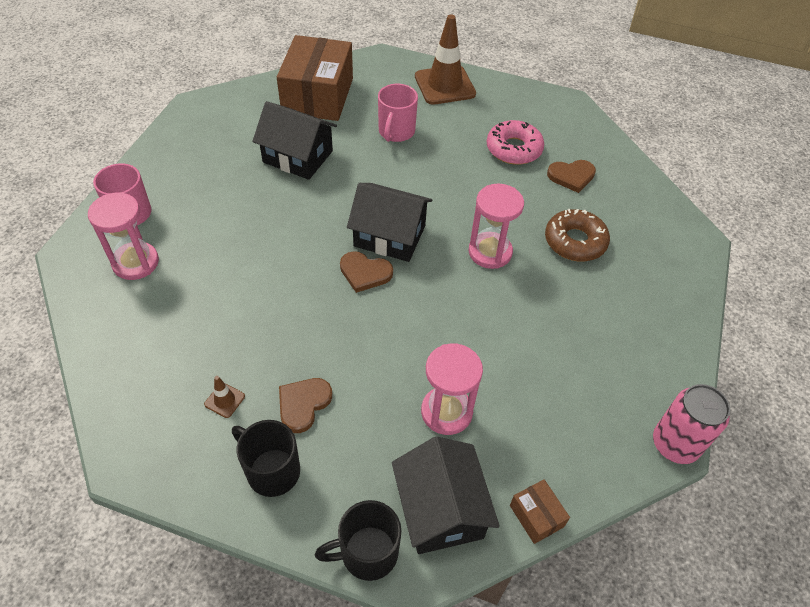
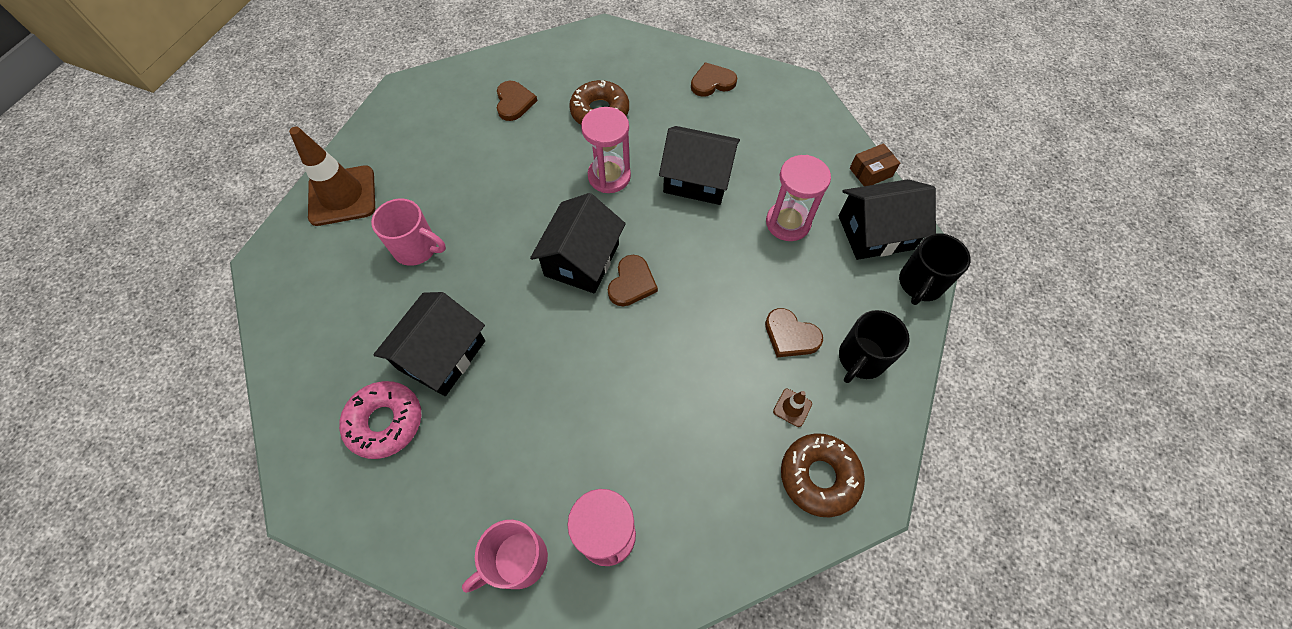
camera: 85 degrees left, 10 degrees up
(153, 418) = (819, 476): none -> brown donut
(317, 96) = (325, 335): brown box -> none
(367, 553) = (920, 284): black mug -> black mug turned 45 degrees clockwise
(497, 326) = (697, 179): none -> black house
(514, 149) = (466, 143): pink donut -> pink donut (385, 422)
(648, 343) = (712, 82): none -> brown heart
(675, 444) = (801, 84): pink can -> none

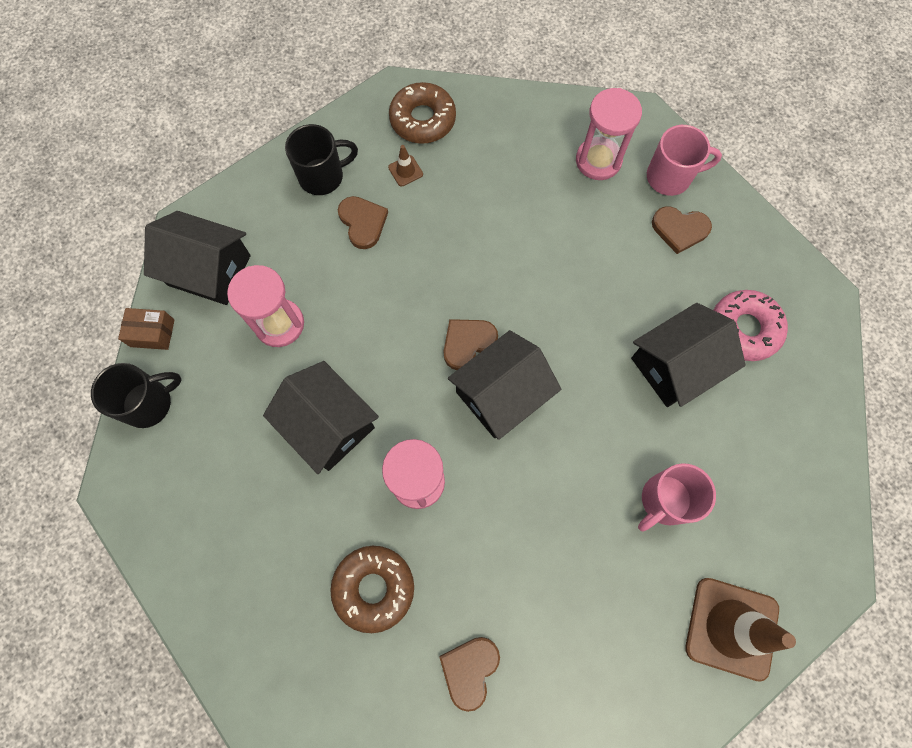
camera: 150 degrees left, 10 degrees up
(417, 248) = (664, 500): pink mug -> pink mug turned 90 degrees counterclockwise
(712, 82) = (211, 557): brown heart -> brown heart (679, 229)
(920, 284) = (218, 206): black mug -> black mug (149, 403)

